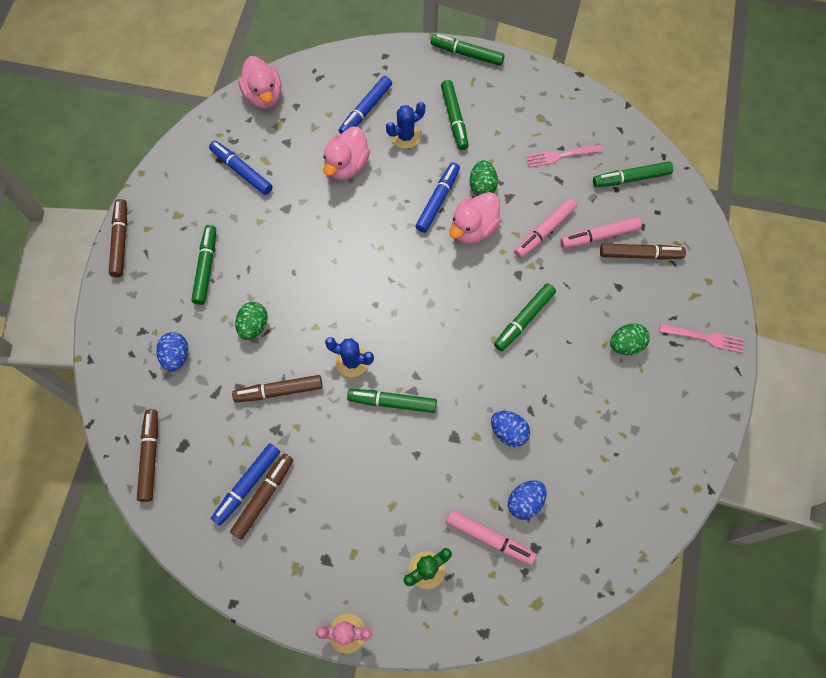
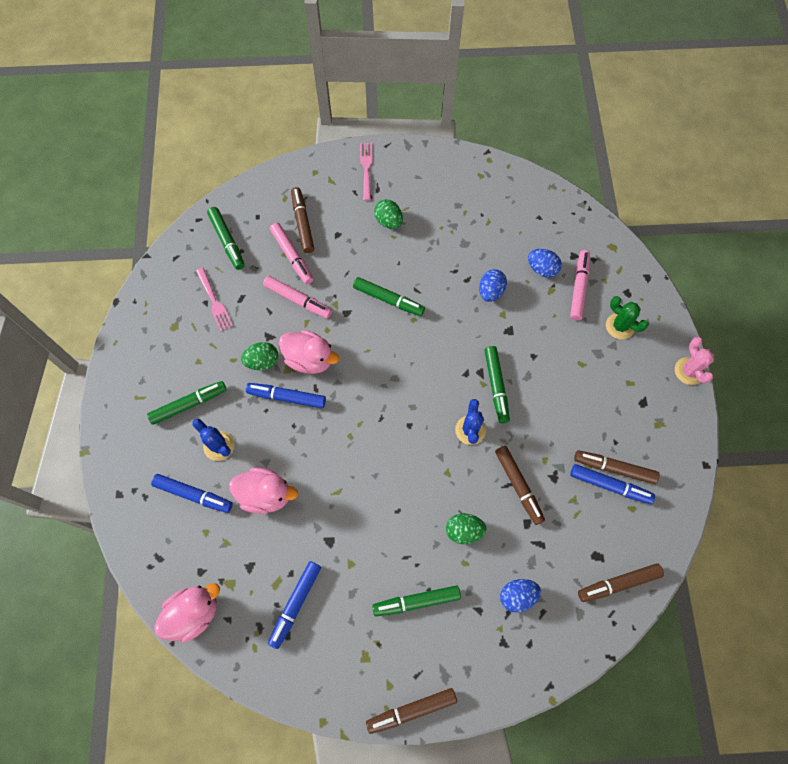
camera: 105 degrees left, 0 degrees up
(467, 54) = (105, 411): green marker -> none

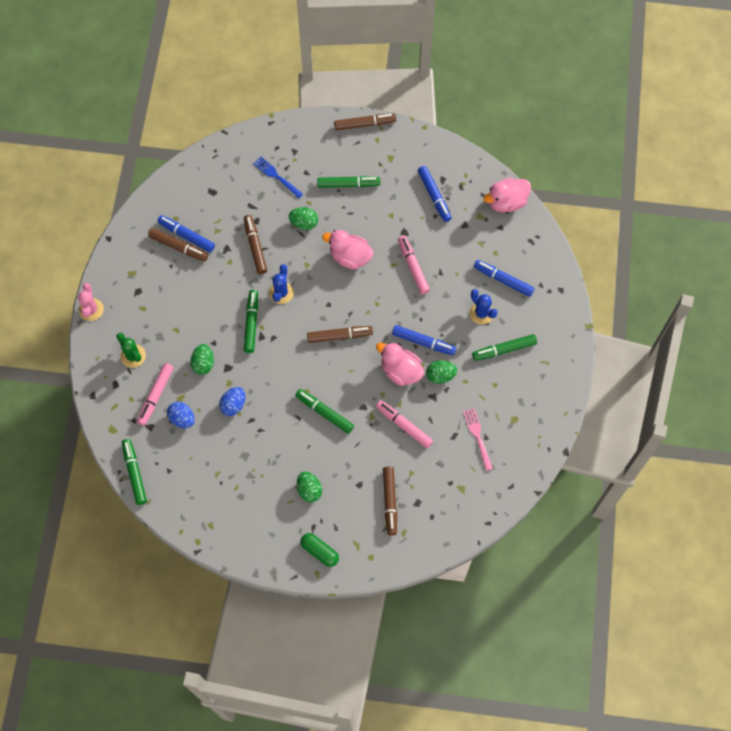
camera: 170 degrees left, 0 degrees up
(227, 241) = (462, 495): green marker -> green marker (134, 473)
(266, 494) = (448, 271): pink duck -> pink duck (350, 257)
(292, 256) = (404, 469): pink marker -> pink marker (413, 267)
(295, 604) = (434, 196): blue marker -> blue marker turned 120 degrees clockwise
(366, 169) = (319, 551): pink fork -> green capsule
(517, 596) = (277, 176): blue egg -> blue fork
(537, 331) = (203, 363): none -> green egg
(618, 583) = (203, 173): brown marker -> brown marker (339, 336)

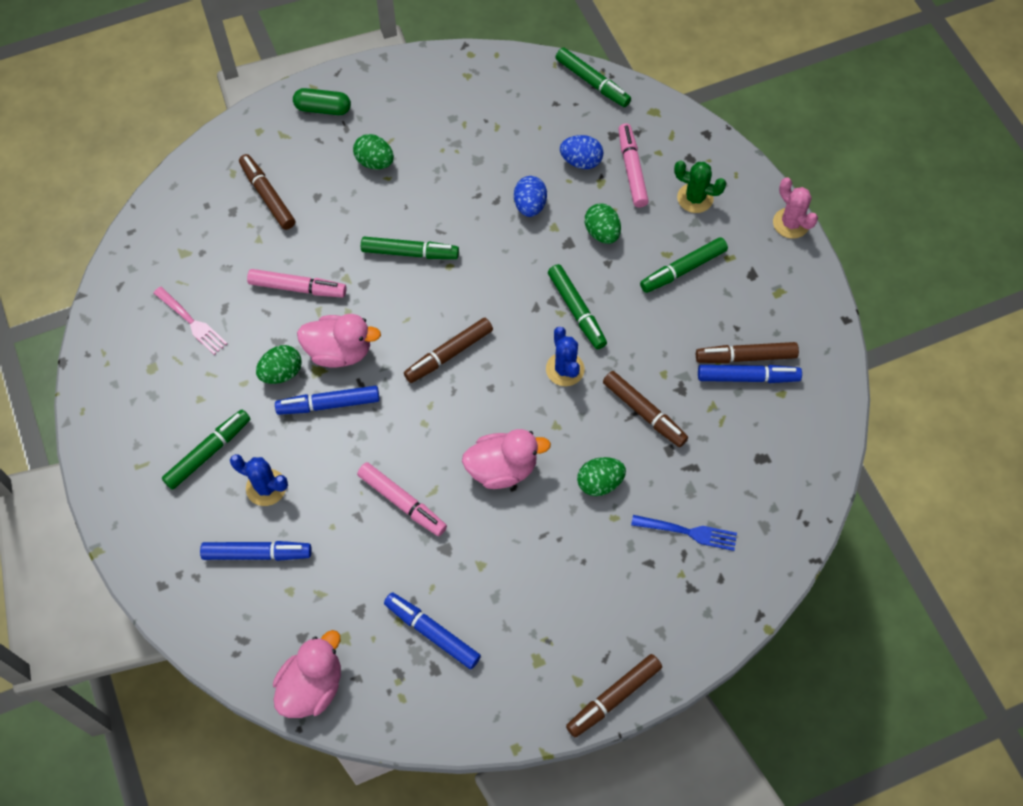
camera: 150 degrees right, 5 degrees down
(348, 184) = (574, 579): green marker -> green marker (683, 269)

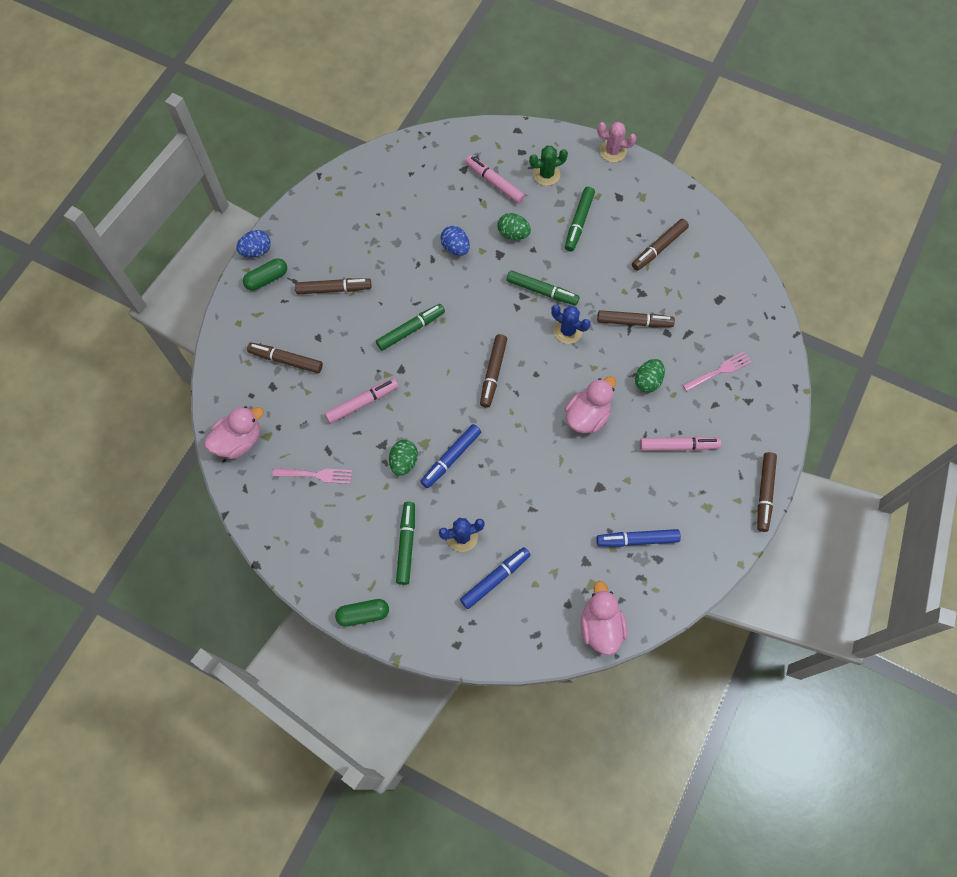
camera: 40 degrees left, 5 degrees up
(108, 485) = (363, 614): none -> green capsule
(339, 351) = (426, 422): pink duck -> pink duck (239, 441)
(375, 162) = (334, 289): green egg -> brown marker
(402, 502) = (550, 481): pink marker -> pink marker (678, 446)
(581, 161) = (460, 199): blue egg -> blue egg (256, 251)
(592, 82) = (421, 145): green marker -> none
(687, 532) = (719, 371): blue fork -> pink fork
(747, 377) = (670, 259): blue marker -> none

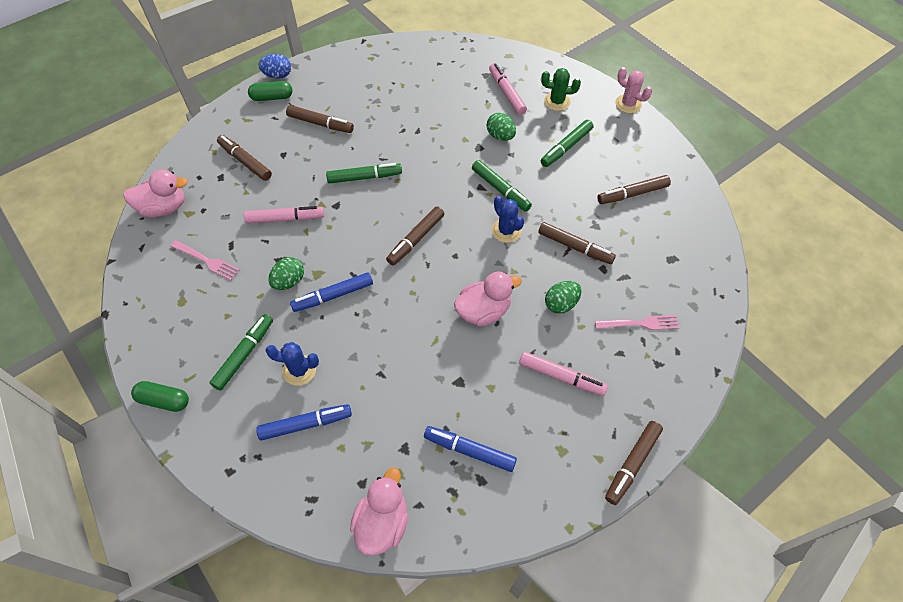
camera: 25 degrees right, 10 degrees down
(455, 248) = (443, 129): blue egg -> none

